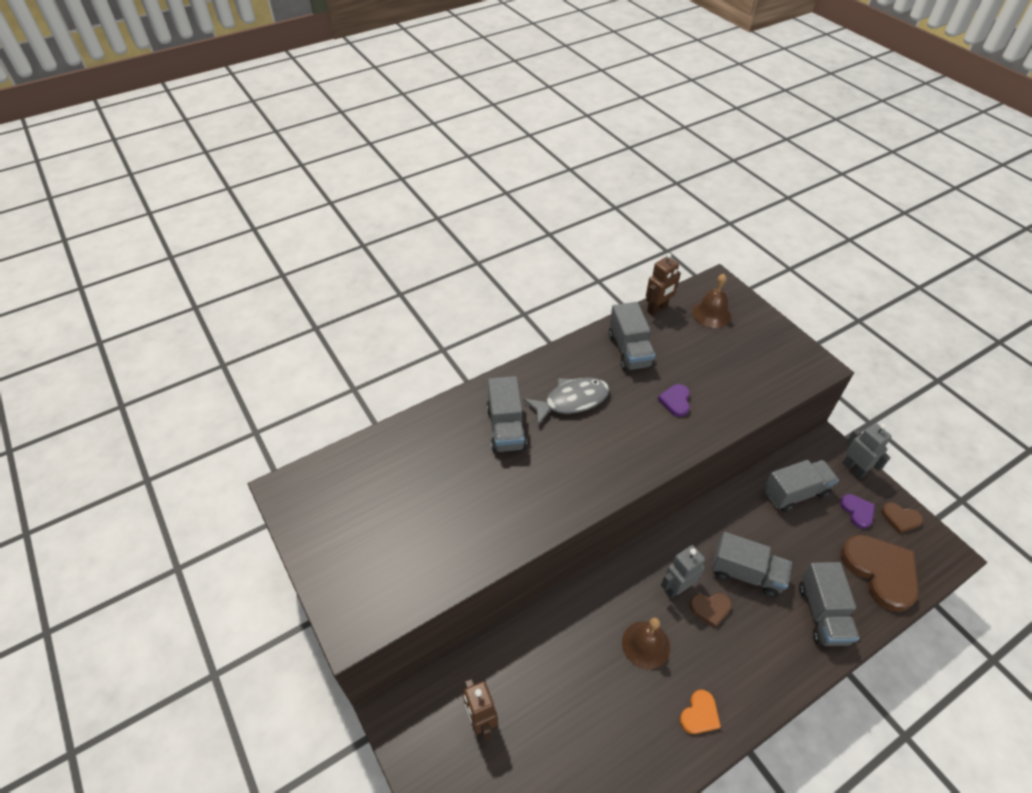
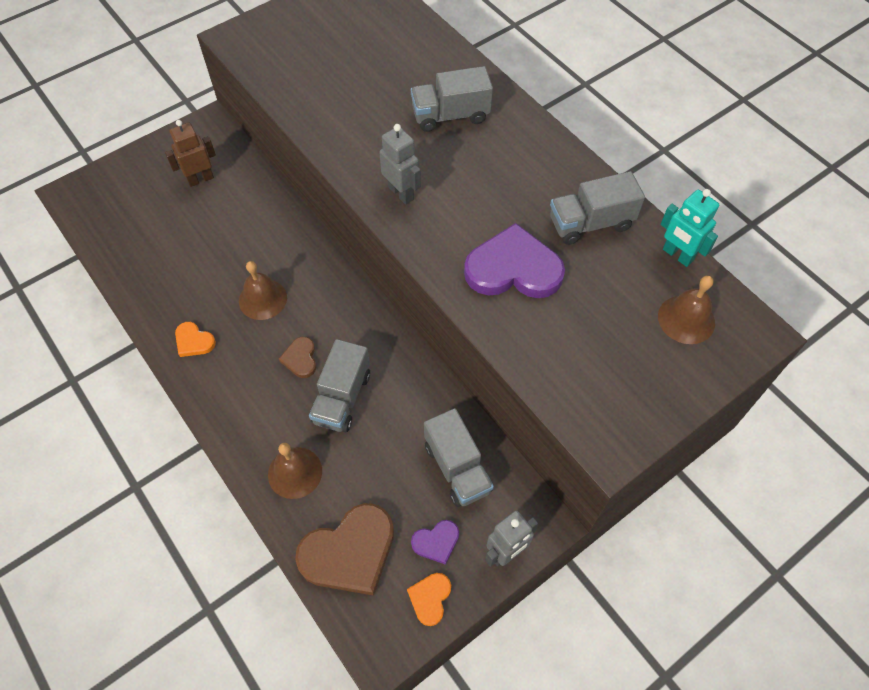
camera: 85 degrees right, 10 degrees up
(571, 401) = (497, 168): grey fish -> none
(657, 309) = (677, 255): brown robot -> turquoise robot
(675, 401) = (513, 268): purple heart -> purple heart, size x2.05
(676, 588) = (323, 328): grey robot -> grey robot (401, 193)
(822, 613) = (295, 472): grey truck -> brown bell
(900, 518) = (430, 598): brown heart -> orange heart

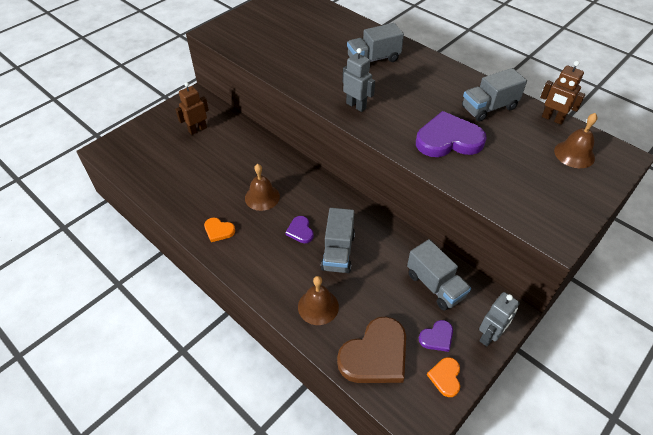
camera: 10 degrees left, 10 degrees down
(300, 358) = (300, 231): brown heart -> purple heart
(677, 255) = (552, 119): turquoise robot -> brown robot

